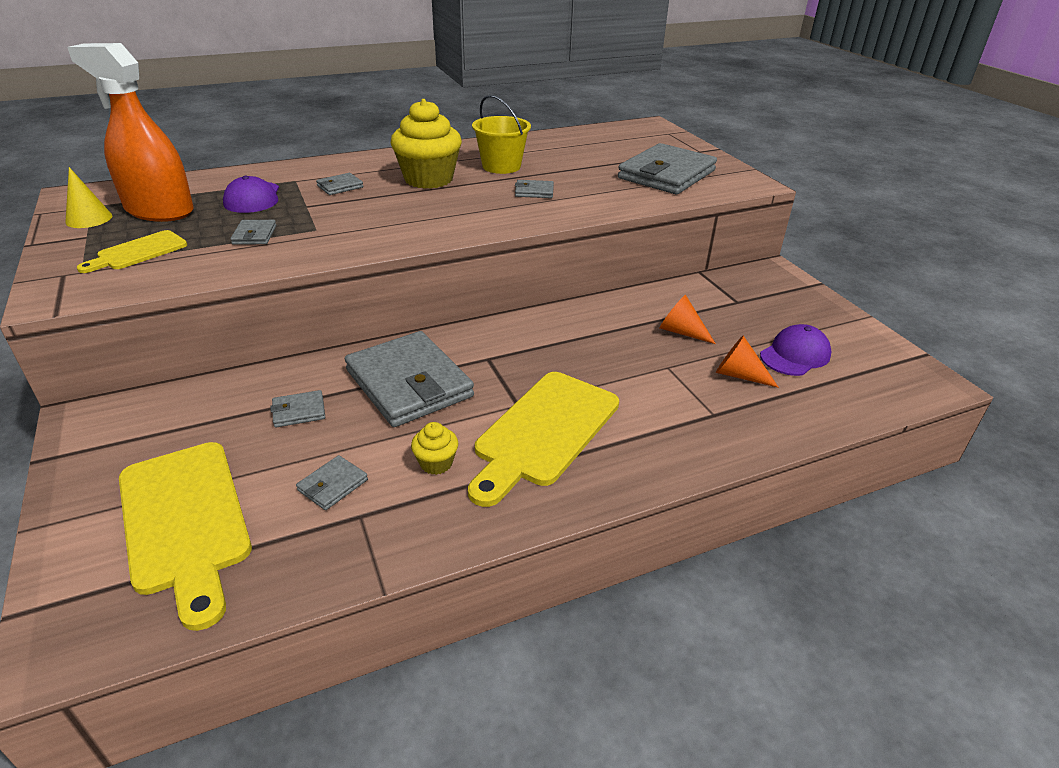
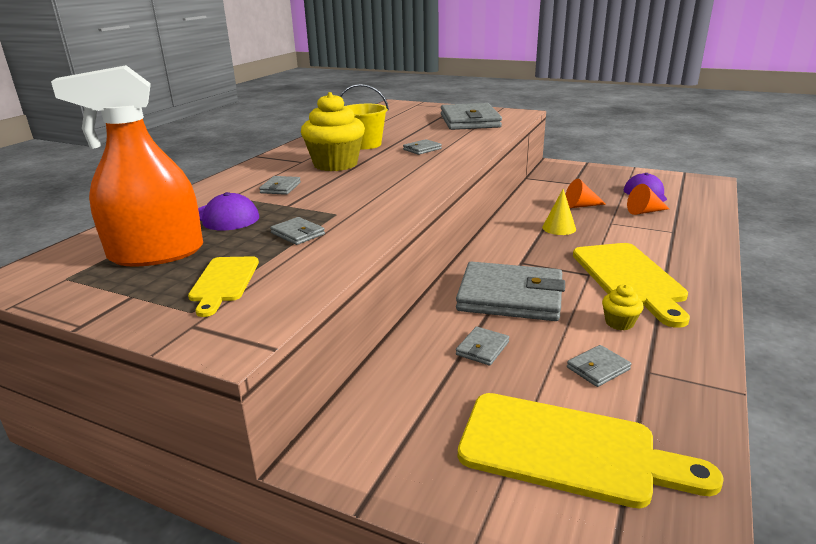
camera: 40 degrees left, 10 degrees down
(89, 219) = (93, 285): yellow cone -> yellow cone (559, 228)
(333, 485) = (598, 368): grey wallet -> grey wallet turned 60 degrees clockwise

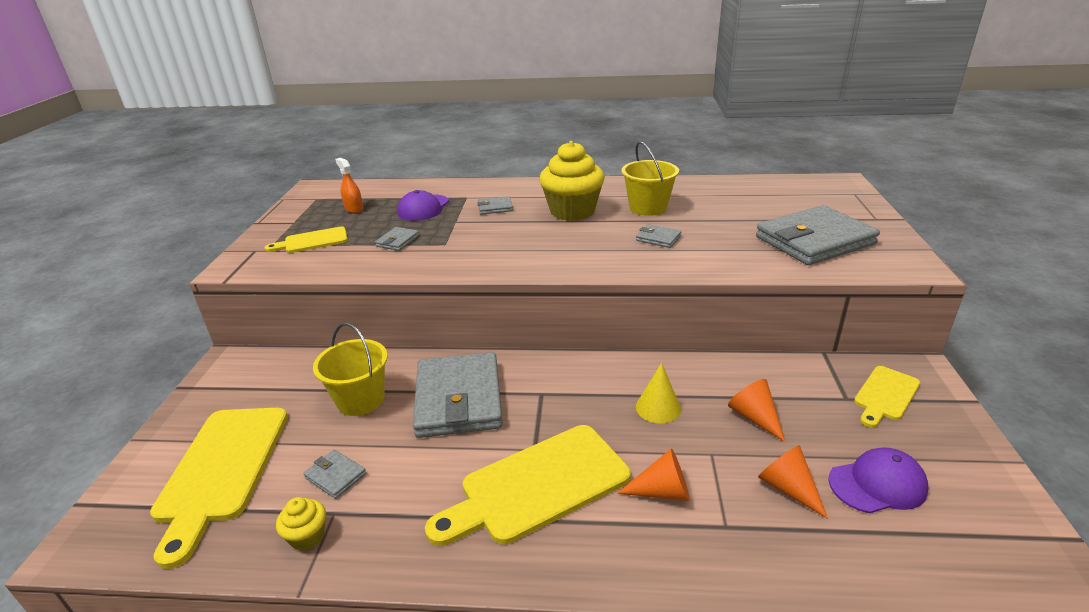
camera: 70 degrees right, 5 degrees up
(156, 253) = (354, 209): orange spray bottle -> orange spray bottle, size x0.42
(482, 348) = (360, 400): grey wallet -> yellow bucket
(574, 175) = (885, 395): none -> yellow cutting board
(619, 323) = (425, 484): yellow cupcake -> yellow cupcake (307, 536)
(642, 242) = (662, 491): none -> orange cone

